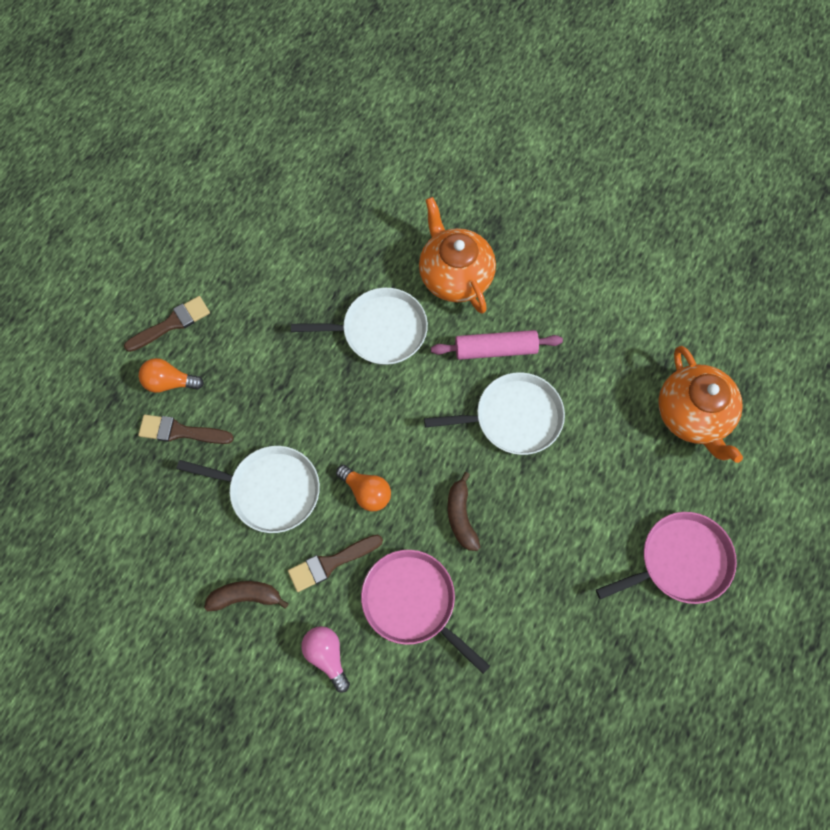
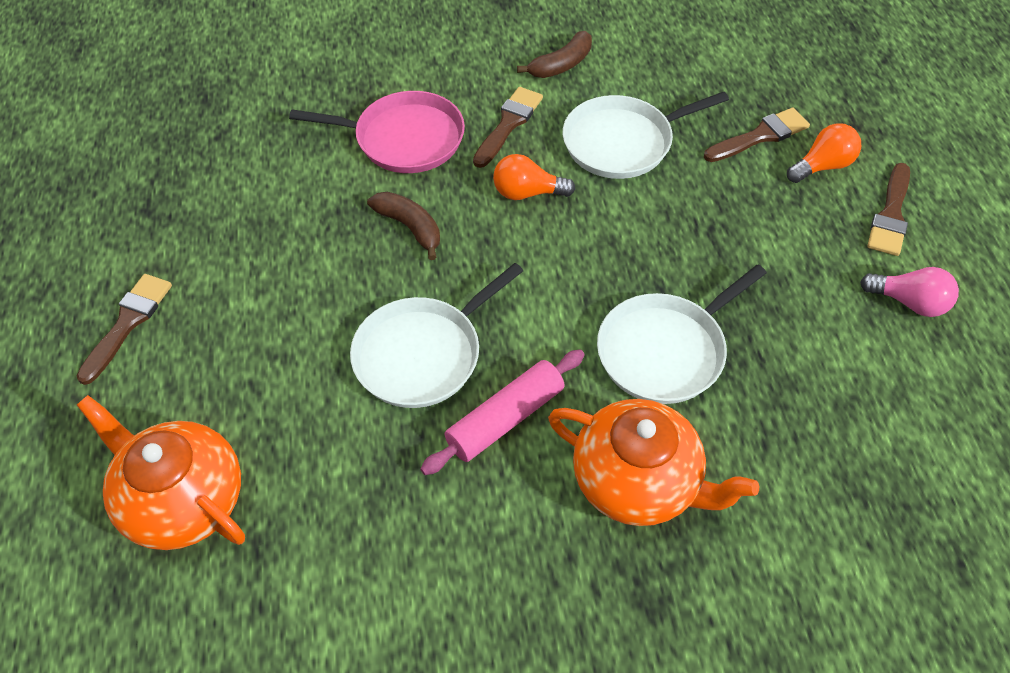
camera: 145 degrees right, 15 degrees down
(327, 656) = (451, 67): pink light bulb -> pink light bulb (909, 302)
(680, 561) = (128, 323): pink pan -> brown brush

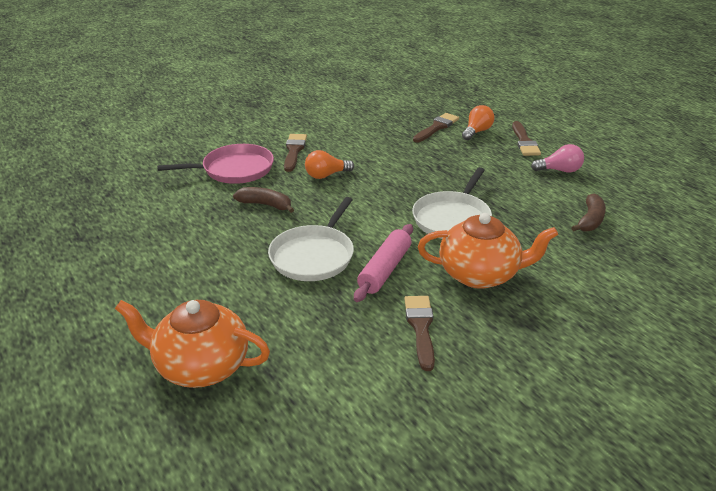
camera: 25 degrees left, 20 degrees down
(128, 323) = (101, 293): brown brush -> brown brush (421, 328)
(561, 65) = (307, 122): brown banana -> brown banana (590, 220)
(623, 142) = (365, 144): white pan -> none

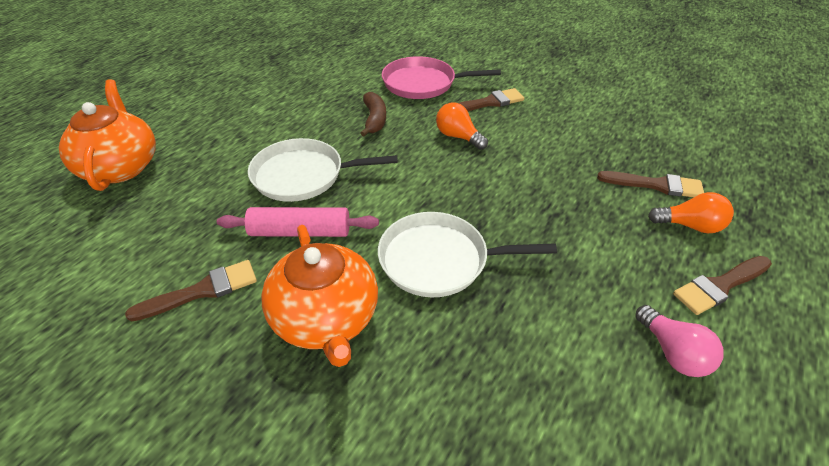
camera: 65 degrees right, 10 degrees up
(234, 169) = (423, 83): pink pan -> pink pan turned 135 degrees clockwise
(590, 220) = (546, 430): brown banana -> none

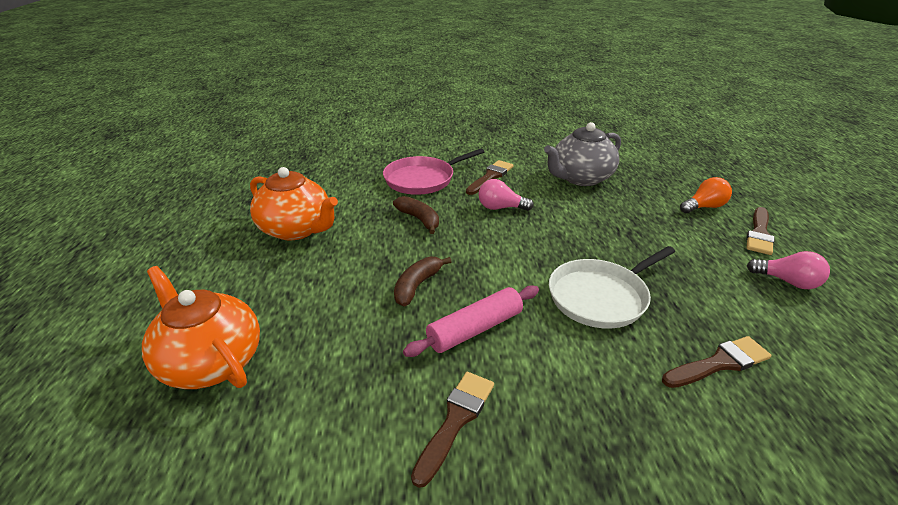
camera: 35 degrees left, 10 degrees down
(303, 175) = (417, 286): white pan -> brown banana
(326, 319) = (583, 380): orange teapot -> orange teapot (296, 229)
(458, 137) = (500, 208): orange light bulb -> pink light bulb
(581, 137) = (580, 178): none -> grey teapot
(656, 185) = (658, 191): brown brush -> brown brush (719, 363)

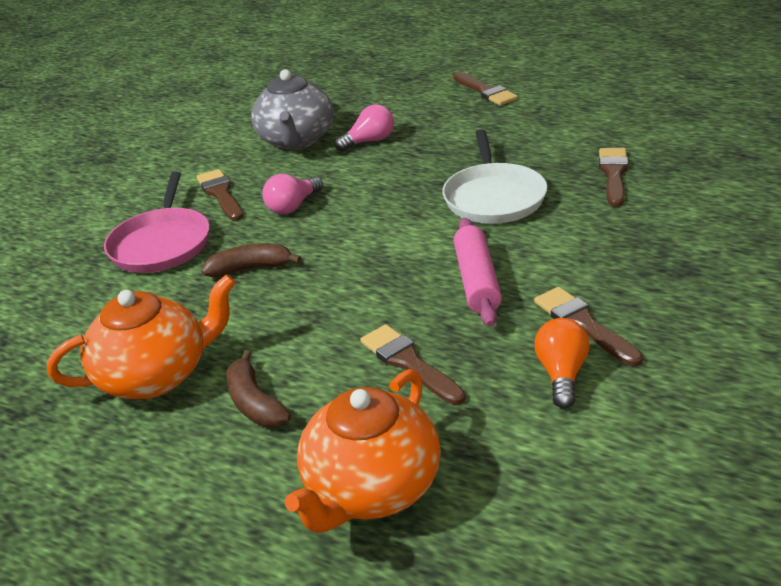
camera: 55 degrees left, 0 degrees up
(211, 362) = (371, 488): orange teapot -> orange teapot turned 45 degrees counterclockwise
(353, 329) = (409, 363): none -> brown brush
(417, 286) = (376, 301): brown banana -> brown banana (255, 403)
(704, 207) = (422, 98): orange light bulb -> orange light bulb (562, 374)
(787, 282) = (553, 107): pink light bulb -> pink light bulb (369, 141)

